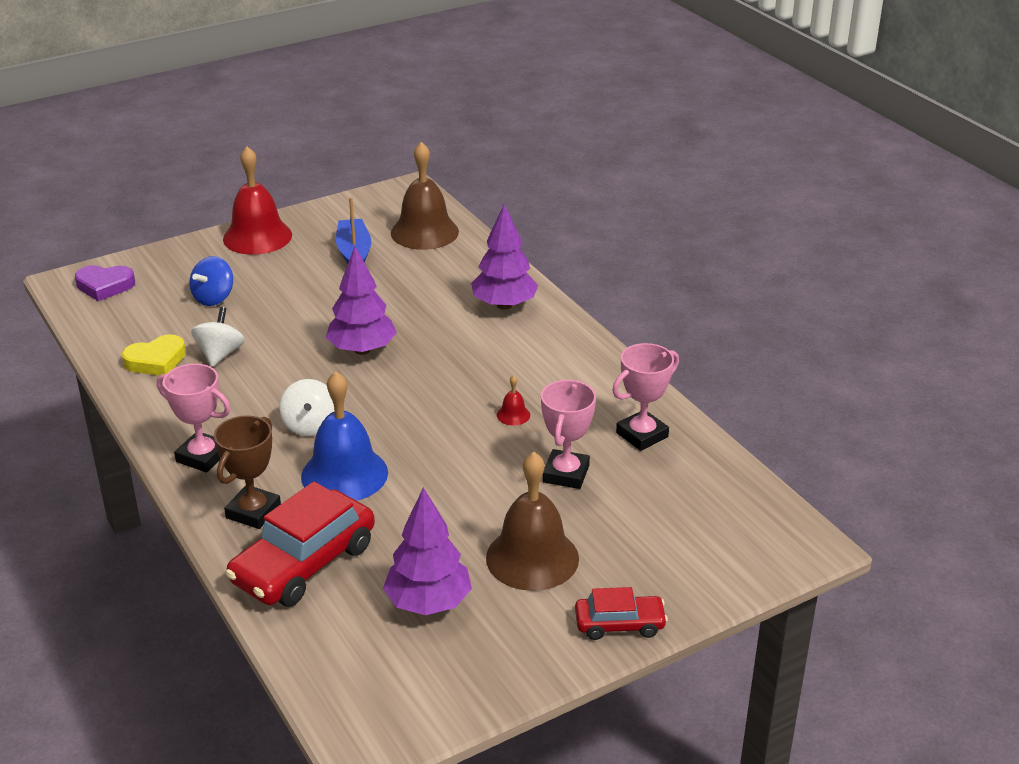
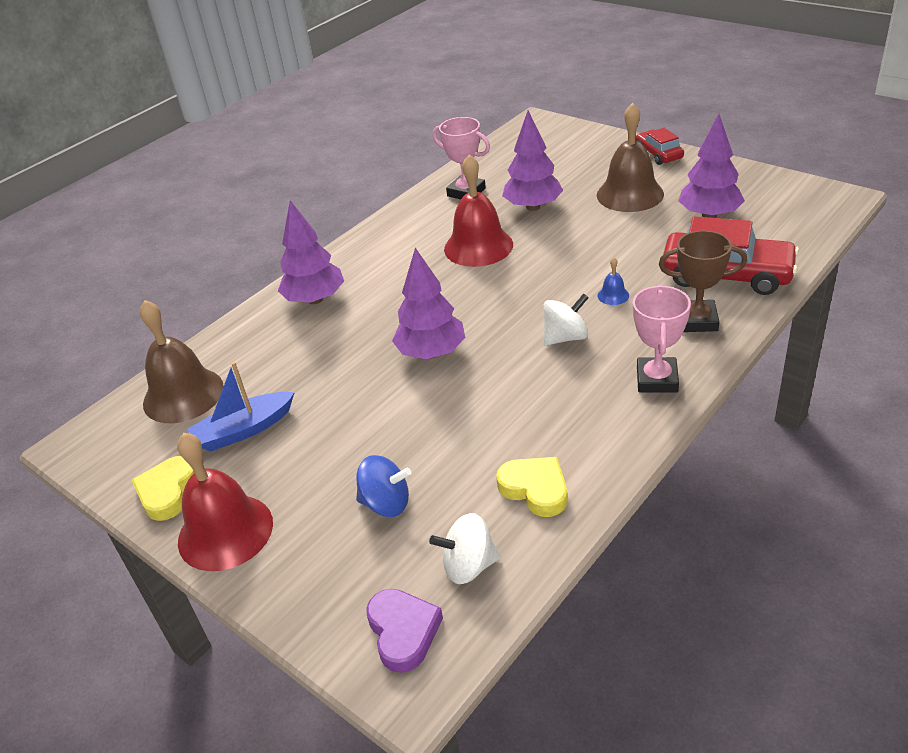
camera: 105 degrees left, 5 degrees up
(220, 354) = (494, 444): white spinning top -> white spinning top (469, 566)
(319, 219) = (168, 492): none -> yellow heart
(344, 474) = (613, 295): blue bell -> blue bell, size x0.41
(513, 415) = (478, 246): red bell -> red bell, size x2.44
(566, 474) = (533, 207): pink trophy -> purple tree

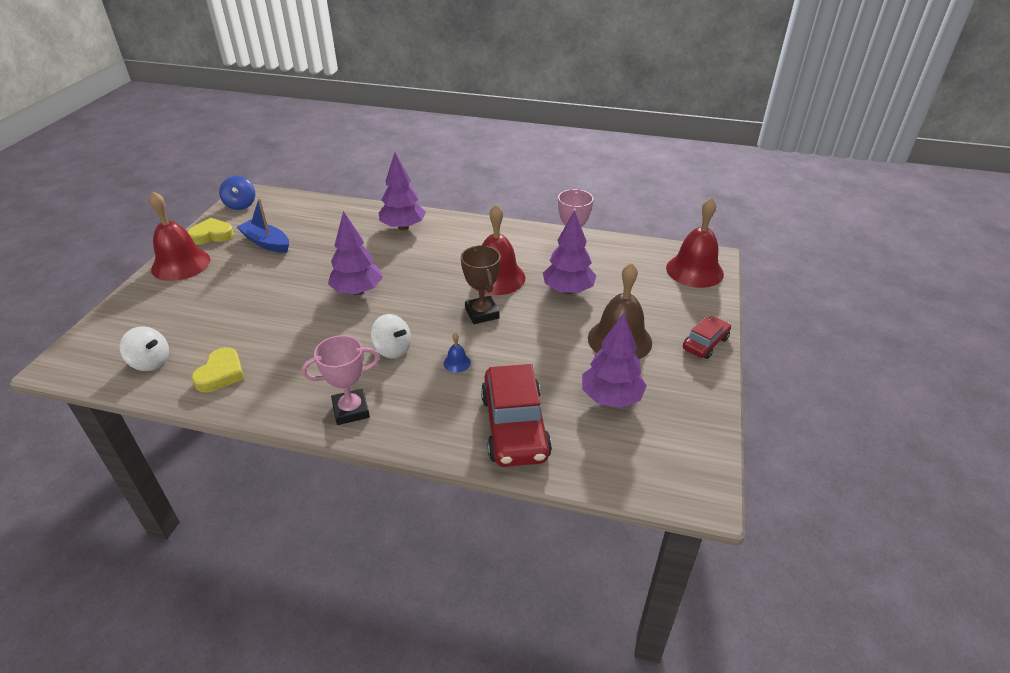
camera: 60 degrees right, 0 degrees up
(183, 395) = (295, 212): brown bell -> none
(386, 503) = (205, 314): blue spinning top -> blue spinning top (241, 205)
(403, 632) = (99, 350): purple heart -> none
(469, 566) = (151, 362): white spinning top -> white spinning top turned 150 degrees clockwise
(549, 134) = (694, 270): none -> red bell
(697, 320) = (437, 419): brown trophy -> brown trophy (482, 313)

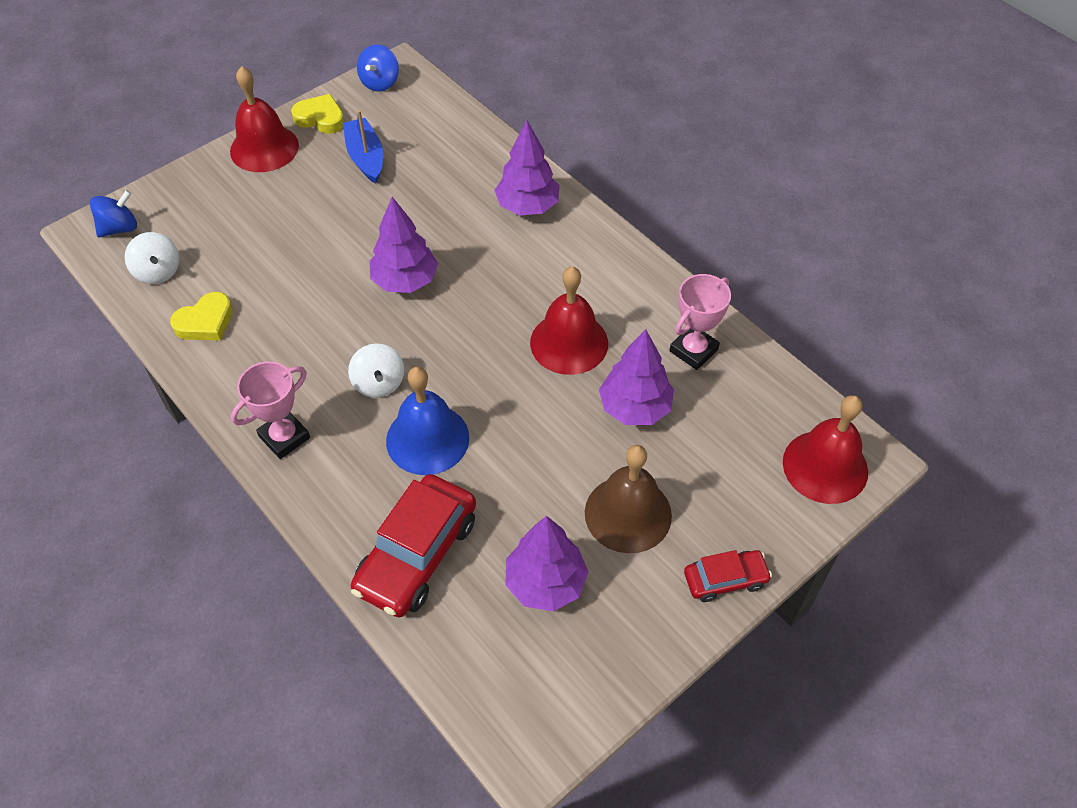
camera: 35 degrees right, 15 degrees up
(91, 351) = (119, 228): none -> blue spinning top
(351, 410) = (284, 437): pink trophy -> pink trophy turned 60 degrees counterclockwise
(457, 363) = (427, 439): blue bell -> blue bell, size x2.44
(482, 313) = (509, 386): brown trophy -> none

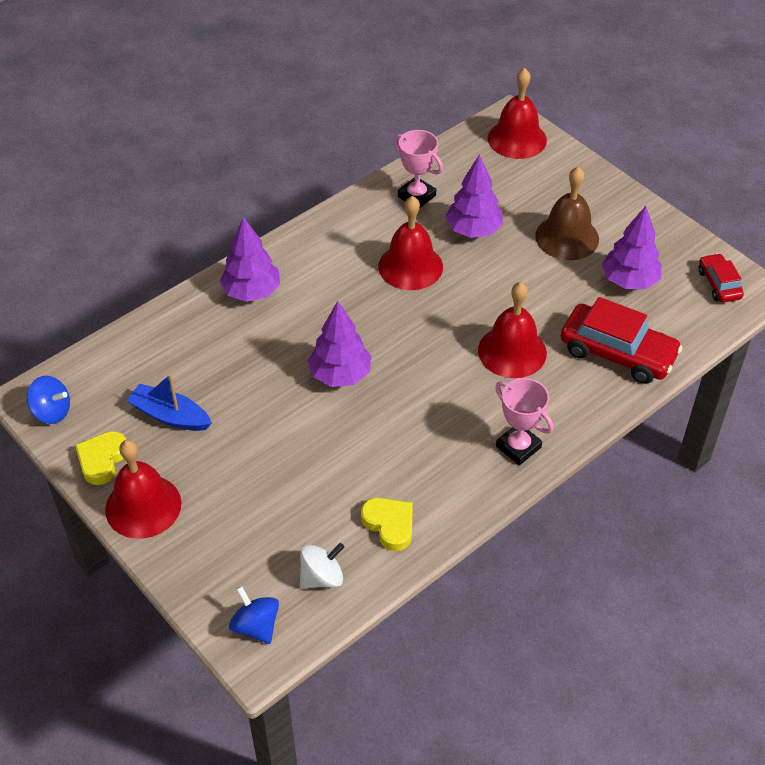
camera: 90 degrees left, 5 degrees down
(365, 157) = (170, 416): blue boat -> blue boat turned 45 degrees clockwise
(379, 383) = (457, 386): white spinning top -> none
(427, 439) = (512, 351): blue bell -> red bell
(725, 579) = (611, 192): red car -> red car (719, 284)

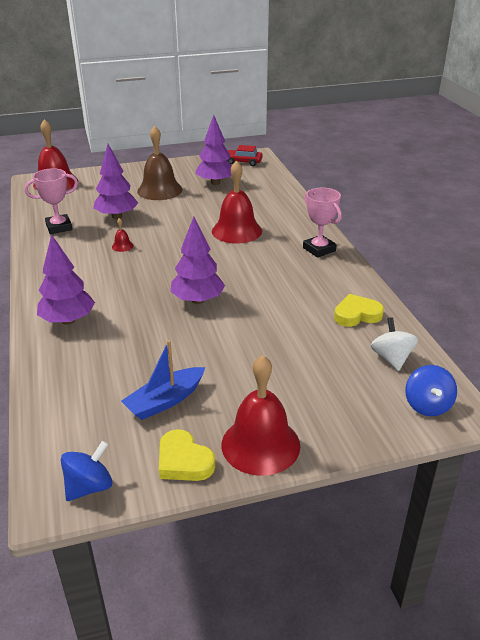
camera: 65 degrees left, 15 degrees down
(256, 626) = (427, 405): blue spinning top -> blue spinning top turned 75 degrees counterclockwise
(410, 266) = (122, 246): red bell -> red bell, size x0.41
(518, 447) = (319, 249): pink trophy -> pink trophy turned 75 degrees clockwise
(617, 353) = (268, 200): red car -> none

